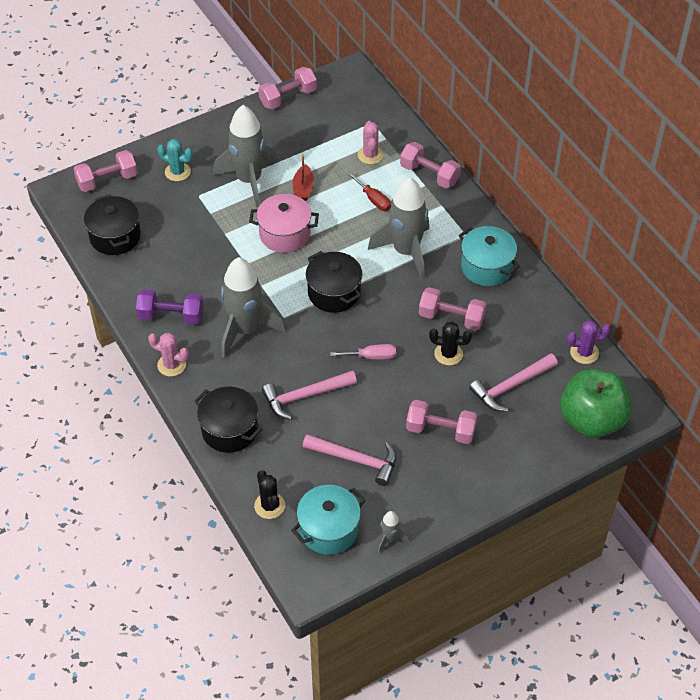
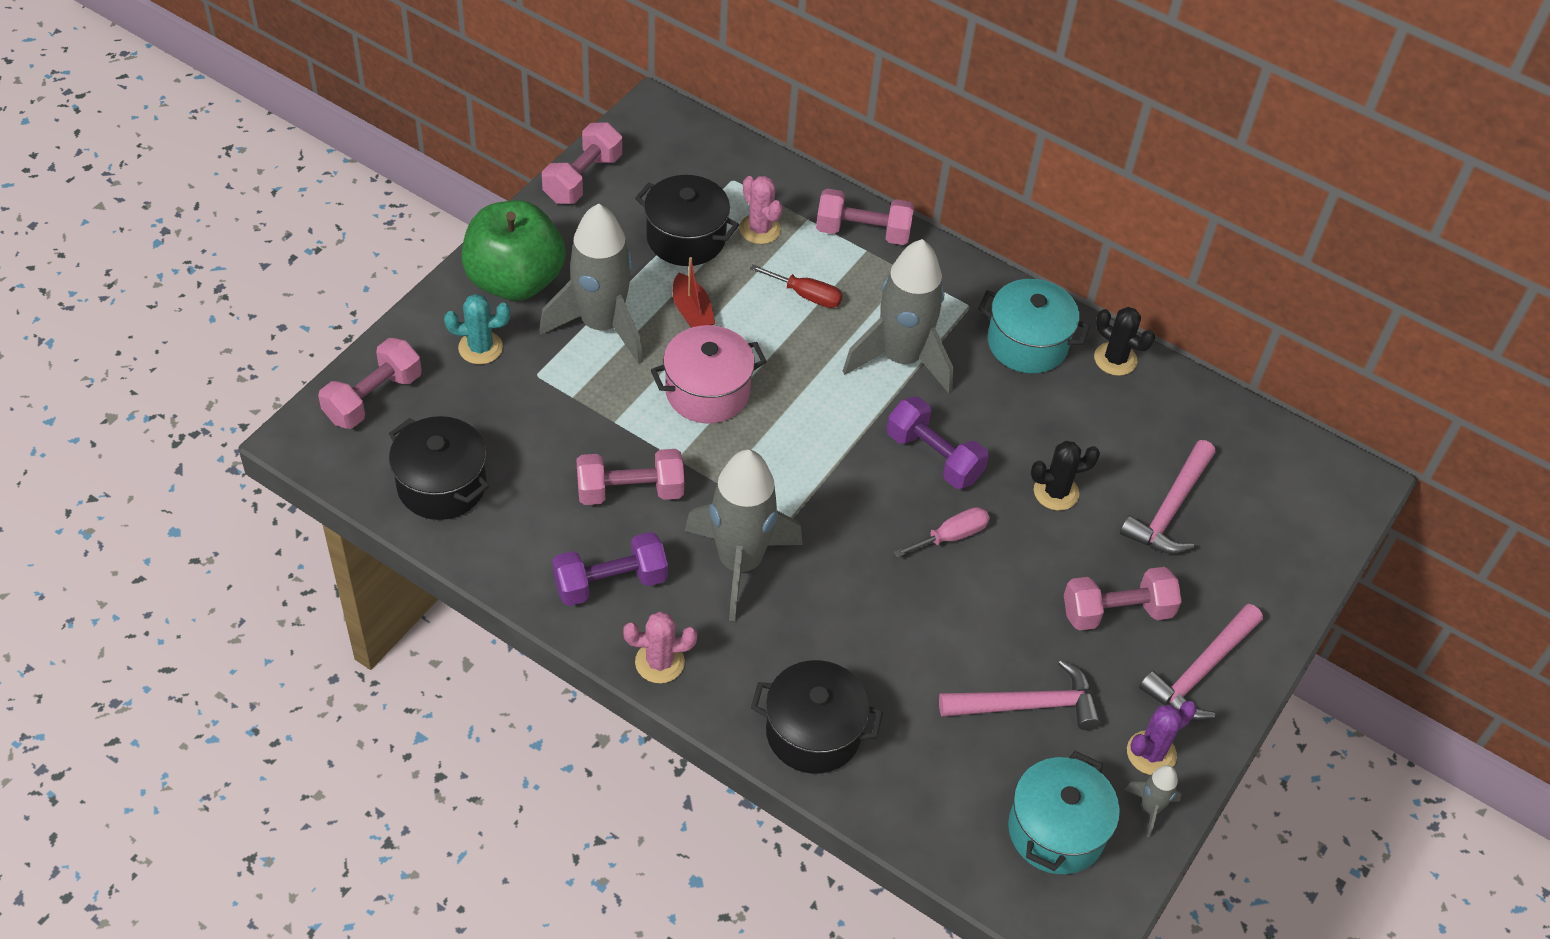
camera: 30 degrees left, 0 degrees up
(269, 506) = (947, 830): black cactus -> black cactus (1115, 359)
(305, 396) = (893, 635): pink hammer -> pink hammer (1200, 671)
(334, 293) = (836, 457): black pot -> black pot (686, 238)
(390, 311) = (934, 456): none -> purple dumbbell
(451, 318) = (1026, 436): pink dumbbell -> pink dumbbell (630, 491)
(584, 352) = (1234, 423): purple cactus -> purple cactus (1151, 753)
(592, 420) = (1305, 517): green apple -> green apple (515, 280)

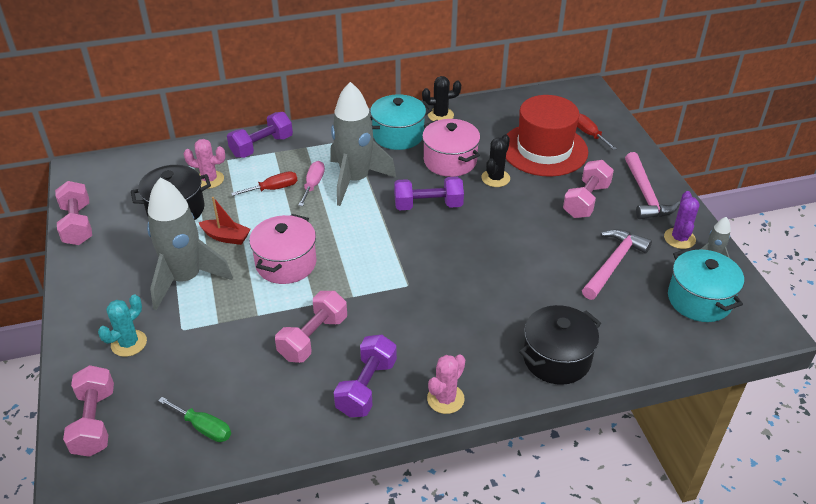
camera: 45 degrees left, 10 degrees down
(442, 485) = (204, 427): black pot -> green screwdriver
(515, 280) = (104, 297): green apple -> none
(739, 563) = (414, 320): grey rocket -> none
(863, 232) = (262, 146): pink dumbbell -> purple dumbbell
(951, 536) = (483, 229): pink screwdriver -> pink screwdriver (313, 185)
(1037, 426) = (450, 161): none -> pink pot
(1170, 509) = (544, 149): pink hammer -> red hat
(1259, 540) = (589, 134): none -> red screwdriver

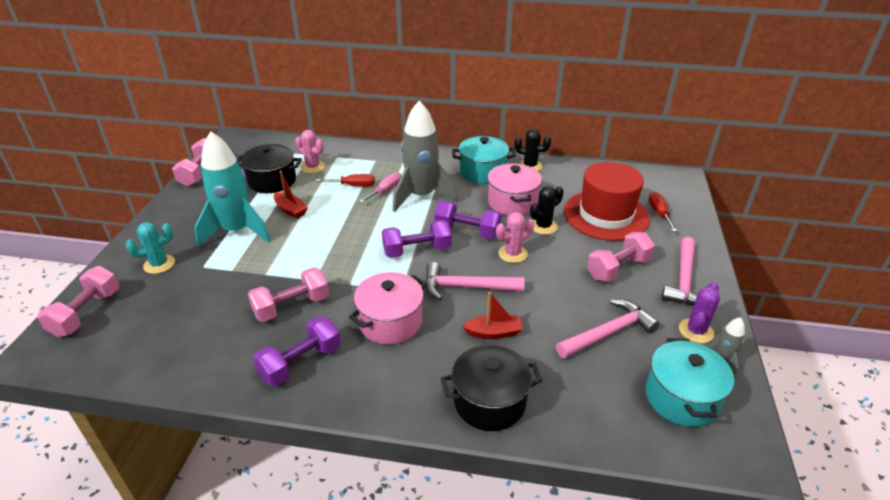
camera: 25 degrees right, 5 degrees down
(186, 279) = (237, 231): grey rocket -> turquoise rocket
(204, 427) = (153, 347): green screwdriver -> none
(262, 146) = (369, 154): purple dumbbell -> purple dumbbell (417, 250)
(286, 263) = (318, 242): pink pot -> pink pot (390, 322)
(445, 399) = (359, 399): pink cactus -> pink cactus (512, 254)
(466, 262) = (466, 287): none -> pink hammer
(519, 297) = (493, 332): none -> red boat

